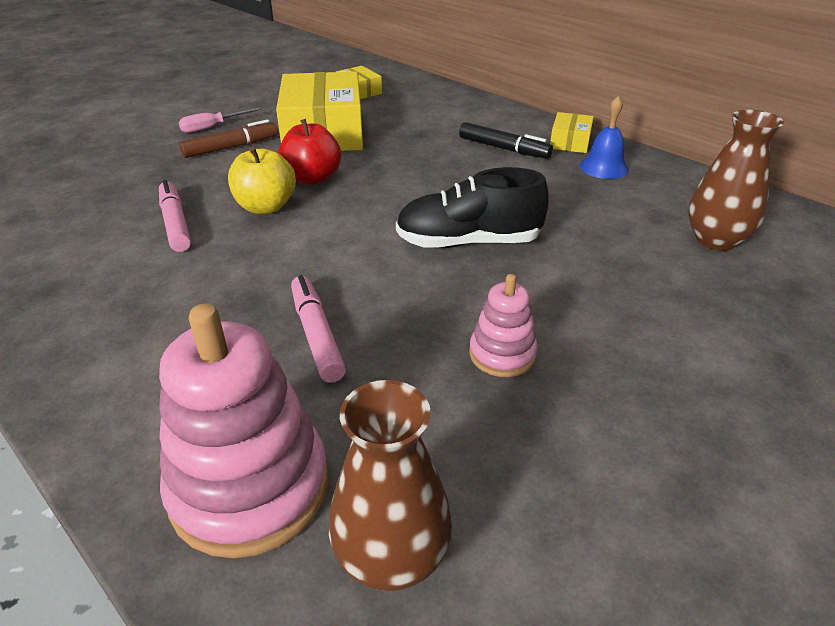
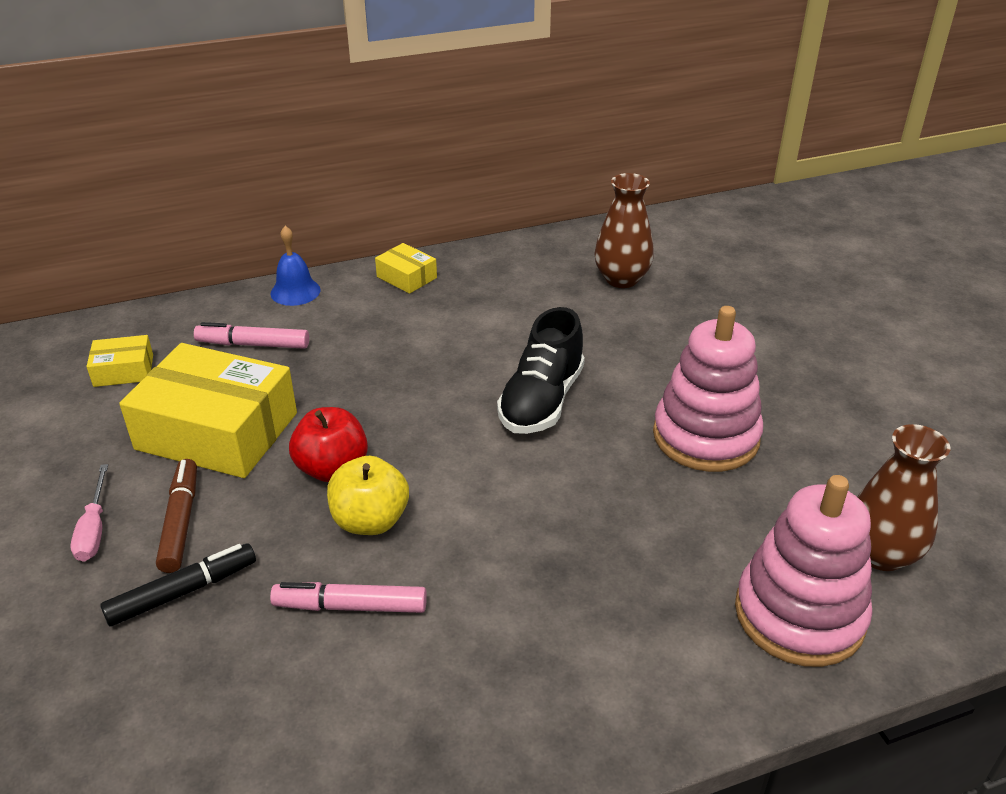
camera: 65 degrees left, 0 degrees up
(316, 335) = (630, 534): pink marker -> pink marker (253, 344)
(502, 354) = (705, 436): pink stacking toy -> pink stacking toy, size x1.91
(504, 148) = (384, 319): black marker -> black marker (183, 592)
(604, 167) = (471, 280): blue bell -> blue bell (295, 291)

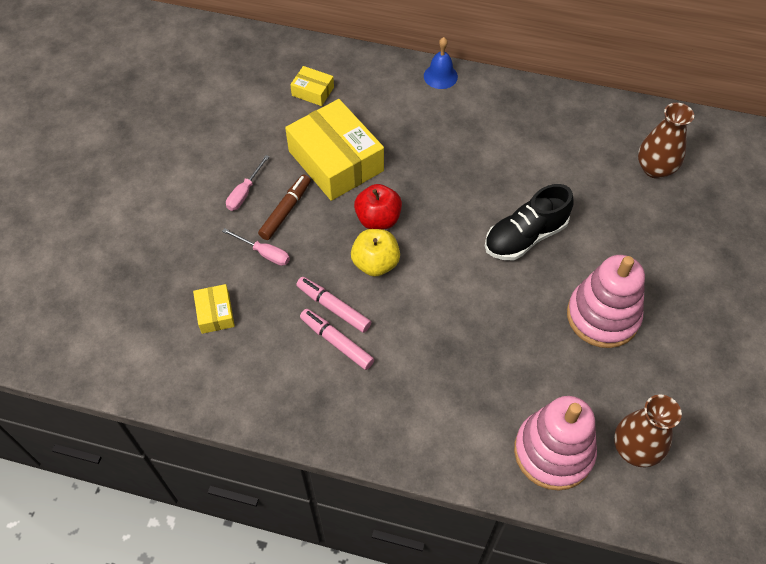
camera: 35 degrees right, 20 degrees up
(183, 592) = (264, 253): black marker -> pink screwdriver
(253, 344) = (391, 107): pink marker -> pink marker (336, 342)
(406, 277) = (515, 97): yellow box -> yellow box (215, 313)

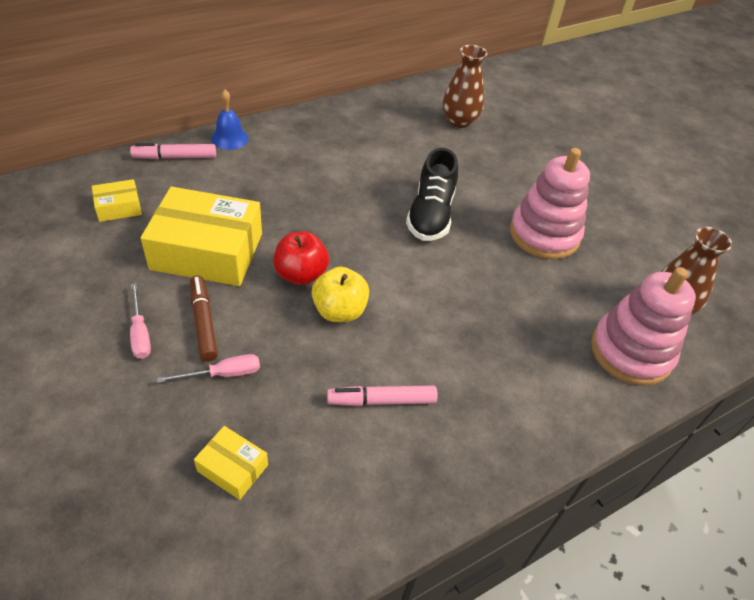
camera: 50 degrees left, 10 degrees down
(333, 308) = (345, 374): pink marker -> pink marker (175, 157)

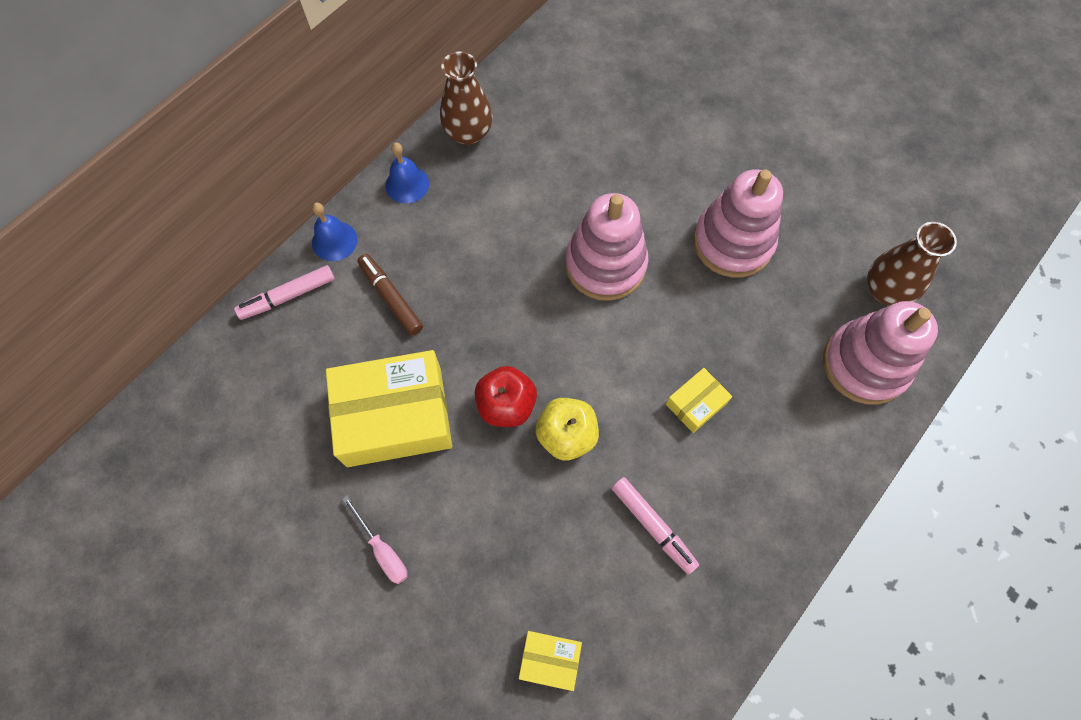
camera: 15 degrees left, 20 degrees up
(118, 207) = (267, 397): yellow box -> yellow box (696, 403)
(203, 322) = (438, 509): brown marker -> brown marker (391, 298)
(223, 374) = (489, 562): pink screwdriver -> none
(303, 125) = (407, 184): none -> blue bell
(381, 401) = (653, 526): pink marker -> pink marker turned 105 degrees counterclockwise
(430, 215) = (605, 264): black shoe -> pink stacking toy
(459, 121) = (581, 104): brown vase -> brown vase (468, 133)

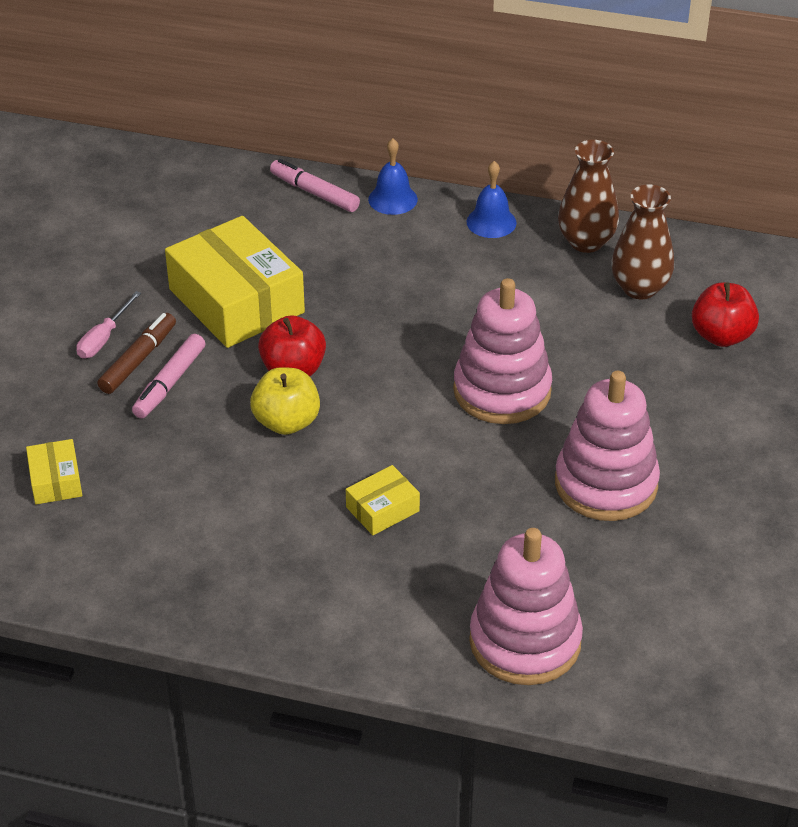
camera: 65 degrees right, 25 degrees down
(391, 298) = (357, 256): brown marker -> brown marker (138, 360)
(616, 101) = (721, 336): none -> red apple
(653, 526) = (226, 514): pink marker -> pink marker (170, 383)
(696, 403) = (382, 509): yellow box -> yellow box turned 60 degrees counterclockwise
(885, 290) = (640, 638): brown vase -> brown vase (639, 288)

